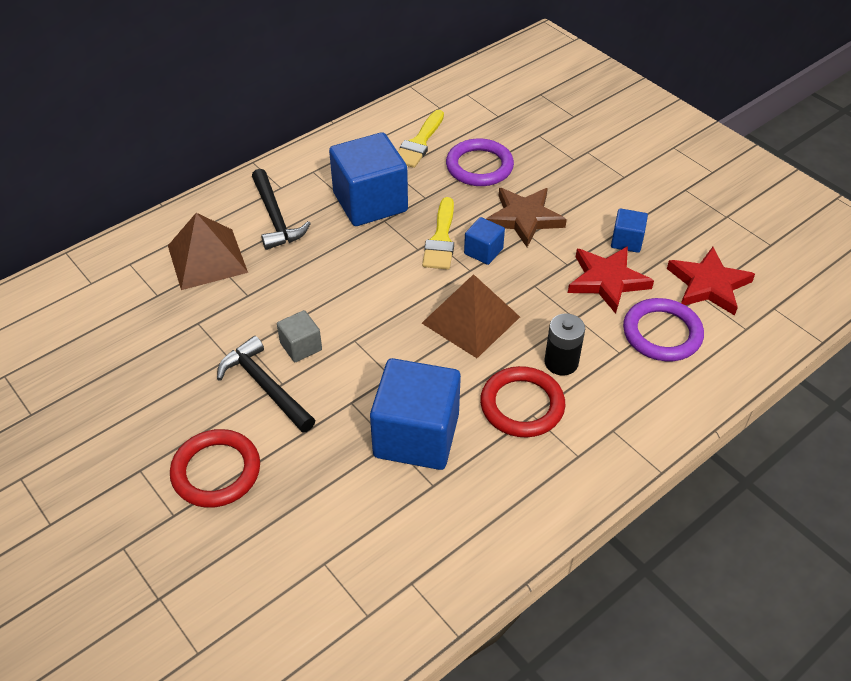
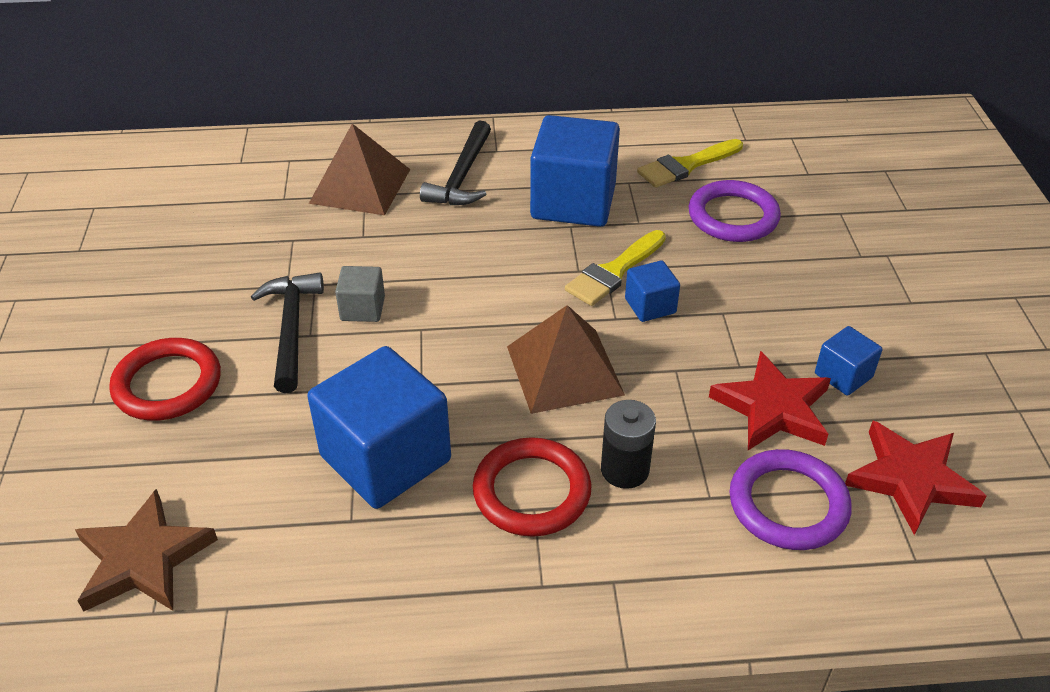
camera: 35 degrees right, 5 degrees down
(524, 218) = (734, 293): brown star -> brown star (143, 559)

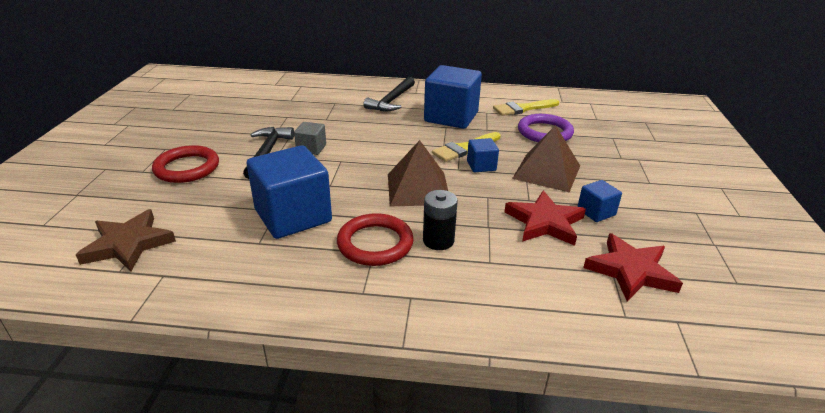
camera: 10 degrees right, 10 degrees down
(360, 186) = (334, 99): brown pyramid -> brown pyramid (546, 172)
(788, 504) = (541, 272): purple ring -> none

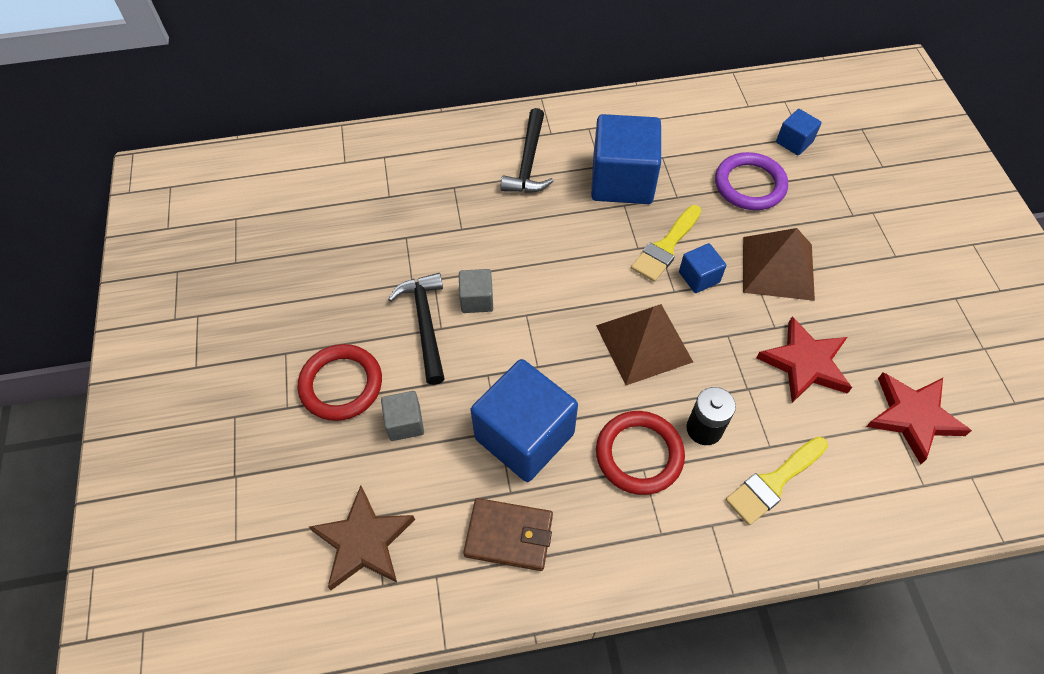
camera: 15 degrees left, 25 degrees up
(213, 193) = (405, 423): none -> grey cube
(238, 265) = (509, 535): none -> brown wallet
(523, 108) = (705, 137): yellow brush -> yellow brush (773, 482)
(596, 212) = (853, 329): blue cube -> blue cube (794, 142)

